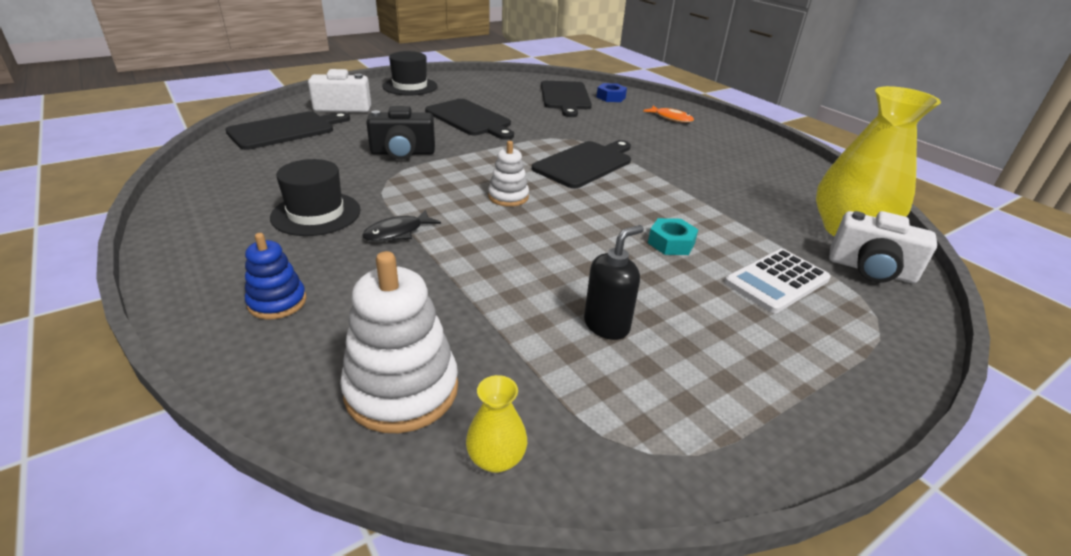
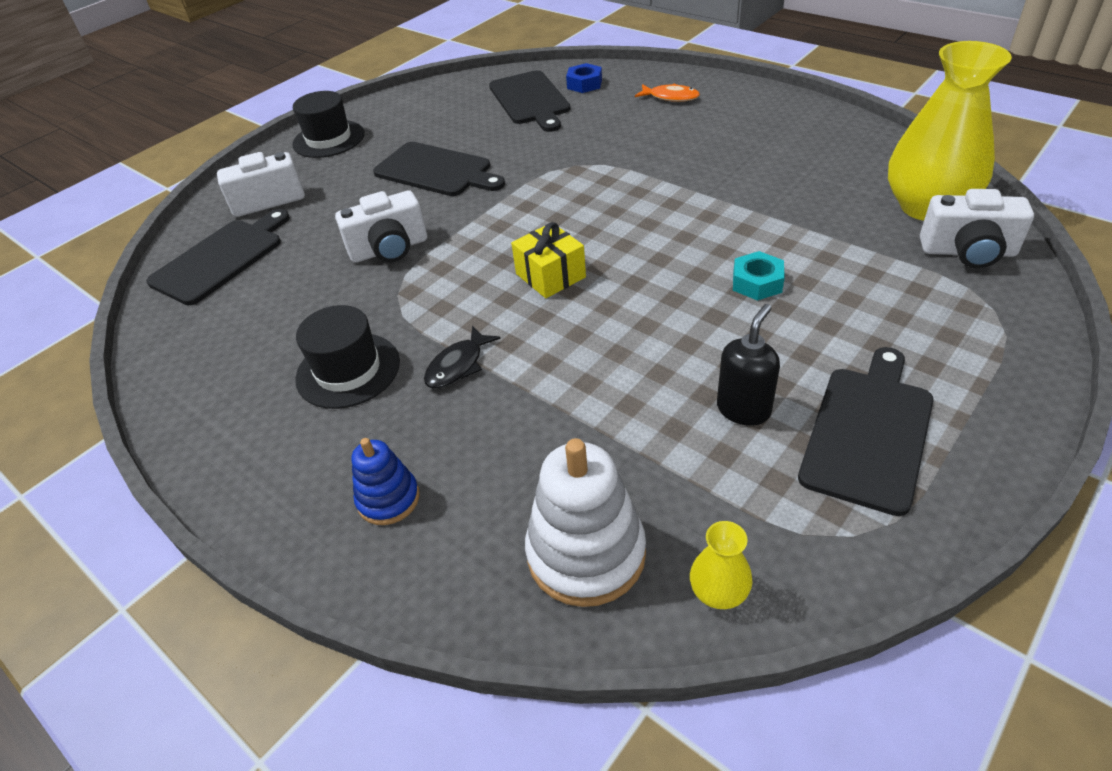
camera: 10 degrees left, 10 degrees up
(403, 153) = (389, 249): black camera -> white camera
(508, 197) = (550, 275): white stacking toy -> yellow gift
(585, 163) = (609, 198): black cutting board -> black cutting board (868, 432)
(776, 281) = (883, 297): white calculator -> none

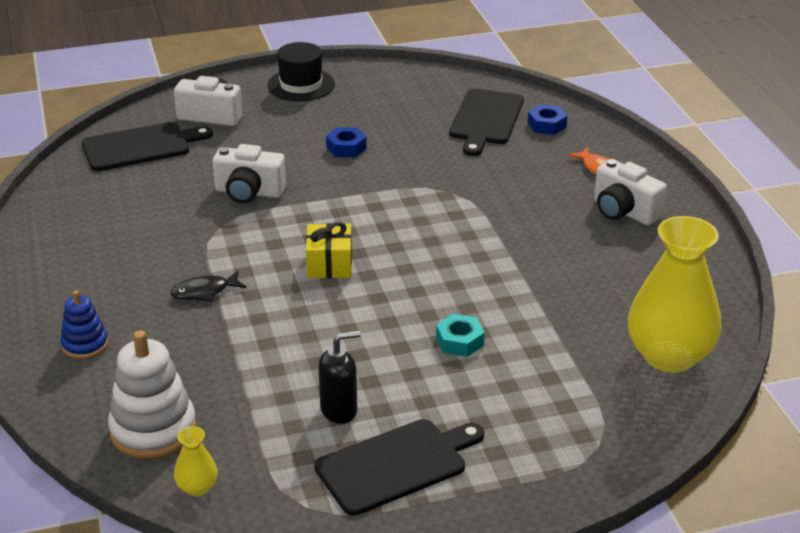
camera: 30 degrees right, 10 degrees down
(348, 370) = (140, 260): black hat -> none
(436, 171) = (346, 148): black cutting board -> blue nut
(968, 252) = (645, 402): white camera -> white camera (624, 211)

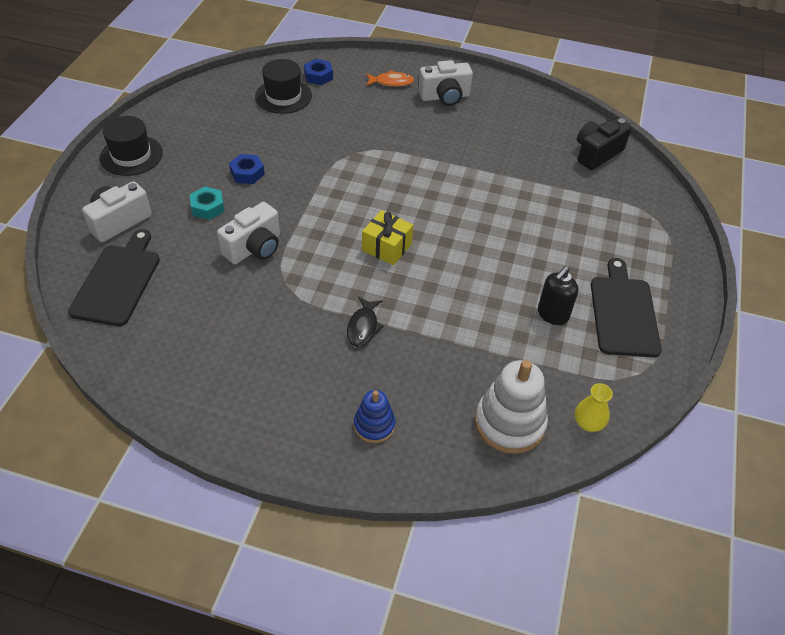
camera: 60 degrees left, 15 degrees up
(339, 410) = (552, 315): black soap dispenser -> black soap dispenser turned 150 degrees counterclockwise
(460, 341) = (521, 227): turquoise nut -> turquoise nut (208, 207)
(485, 120) = (283, 96): black cutting board -> black hat
(669, 356) = (597, 153): yellow vase -> black camera

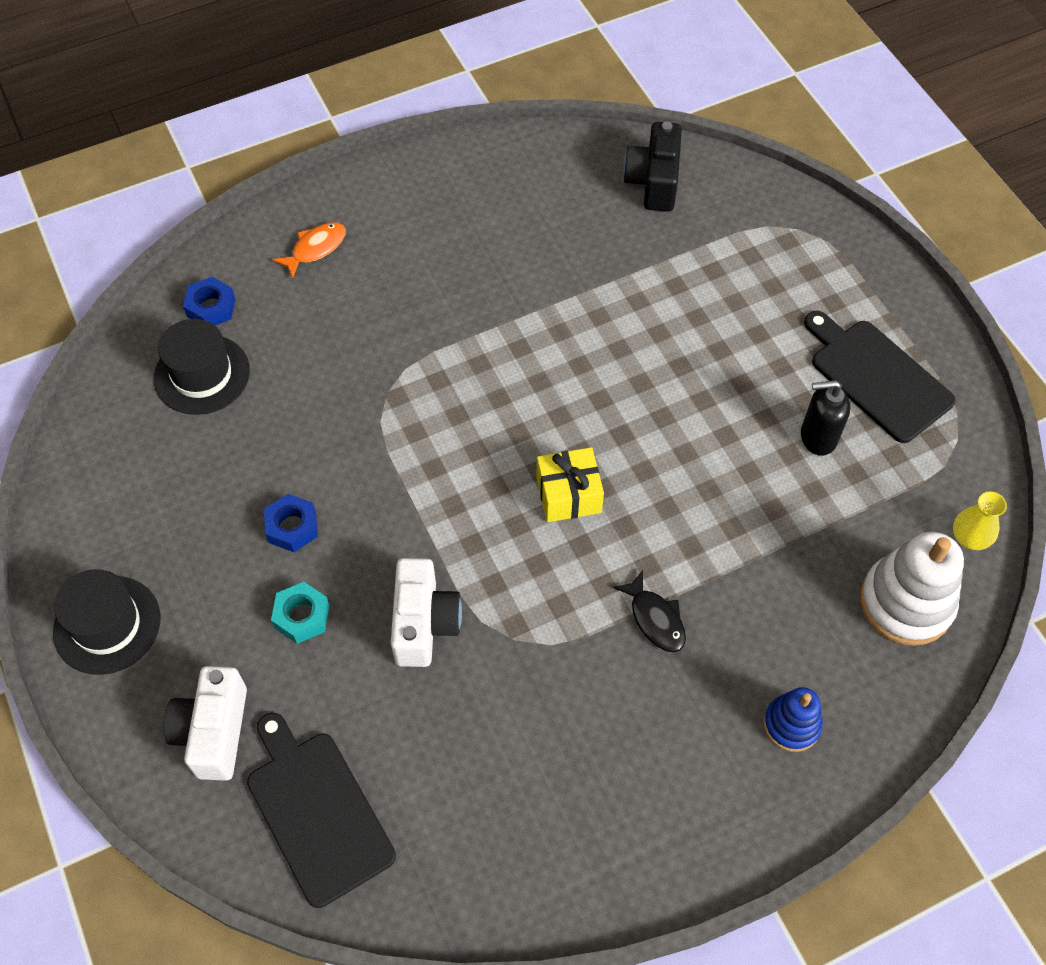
camera: 40 degrees left, 10 degrees up
(445, 97) = (404, 223): white camera -> none
(552, 315) = (817, 437): black soap dispenser -> black soap dispenser turned 90 degrees clockwise

